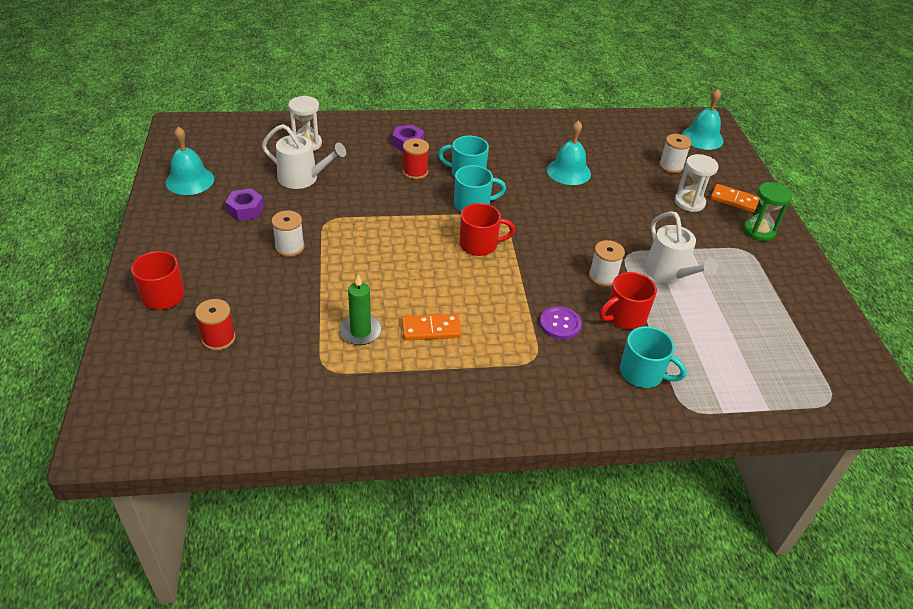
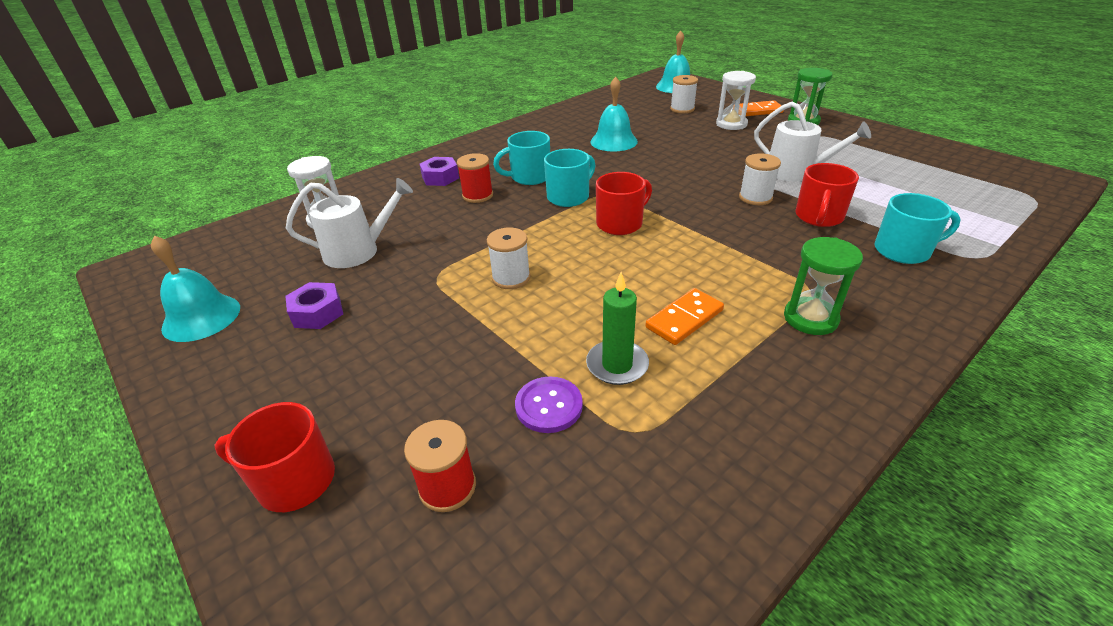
camera: 30 degrees left, 5 degrees down
(290, 247) = (421, 323): white spool -> white spool (511, 278)
(505, 374) = (810, 318): none -> green hourglass
(560, 324) = (783, 249): purple button -> purple button (549, 406)

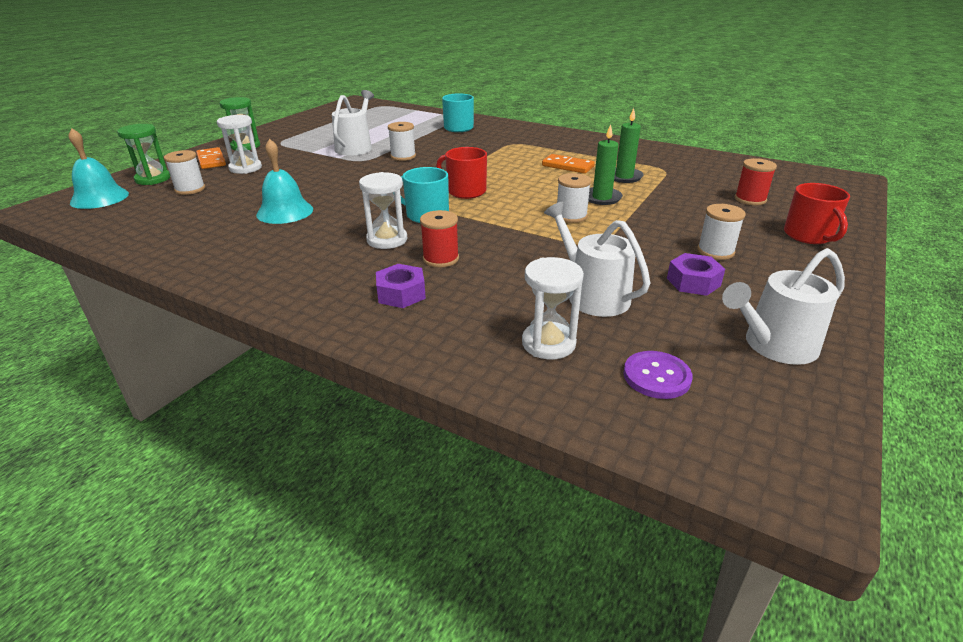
camera: 110 degrees left, 5 degrees down
(201, 317) = (774, 345): turquoise bell -> white watering can
(348, 356) = (715, 251): none -> white spool
(529, 177) = (387, 240): turquoise mug -> white hourglass
(549, 316) = (601, 198): none -> green candle
(549, 406) = (673, 187): purple button -> purple button (656, 376)
(810, 318) = (540, 143): green hourglass -> green hourglass (153, 179)
(818, 217) = (426, 142): red mug -> none

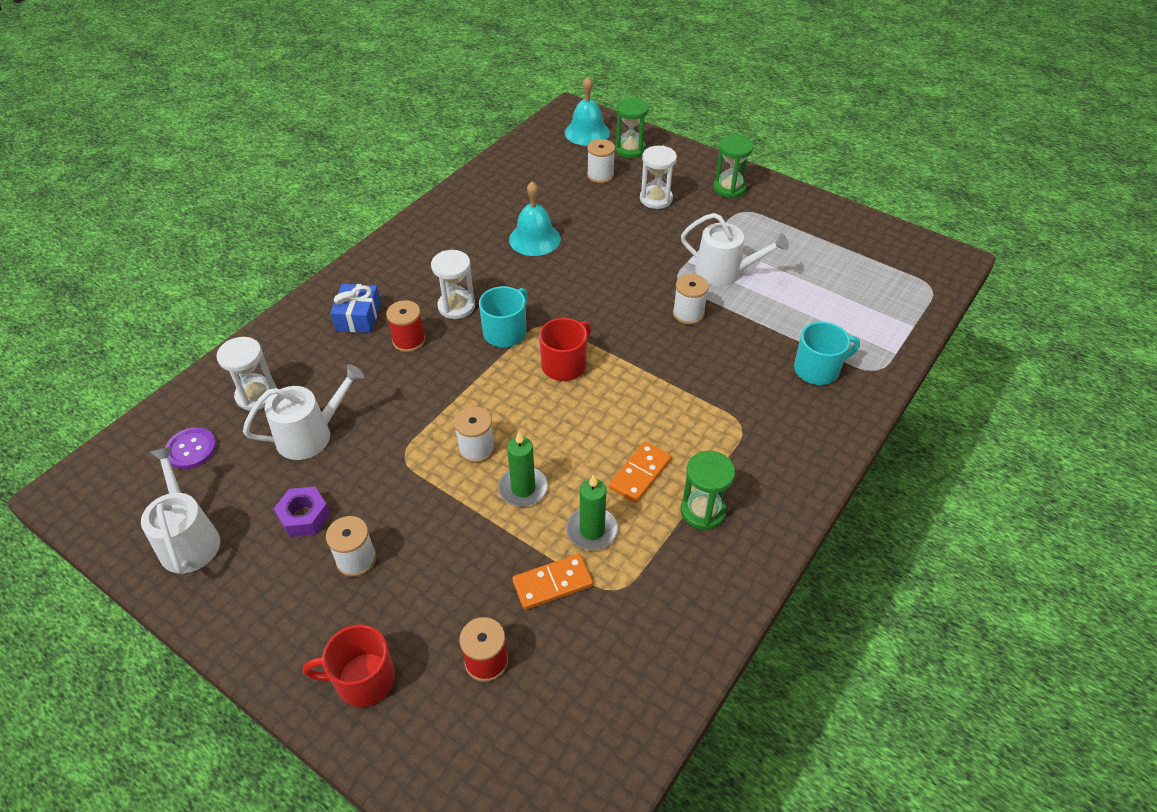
camera: 95 degrees right, 15 degrees up
(211, 160) = (681, 173): orange domino -> orange domino (552, 583)
(401, 293) = (358, 317): purple nut -> blue gift
(588, 151) = (703, 511): none -> green hourglass

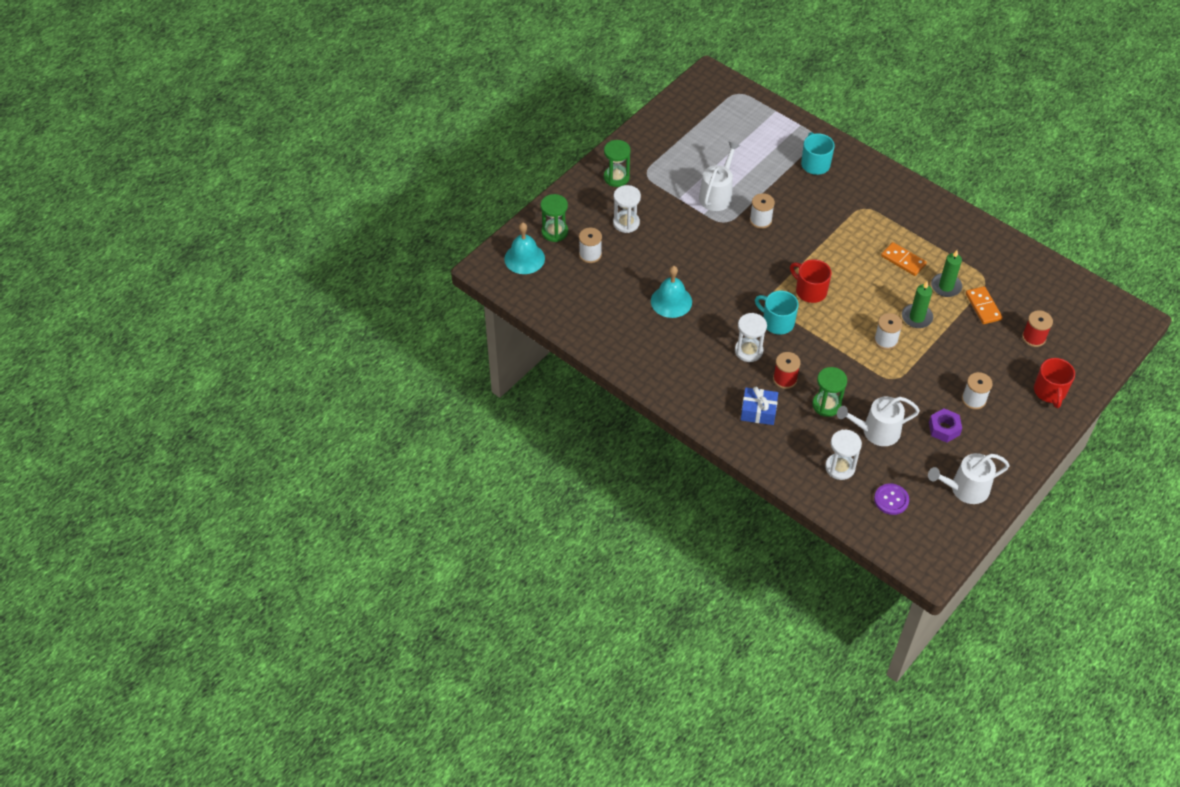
camera: 85 degrees left, 5 degrees up
(311, 435) = (876, 431): white watering can -> white watering can turned 75 degrees counterclockwise
(703, 511) = (929, 235): green hourglass -> green hourglass (826, 405)

